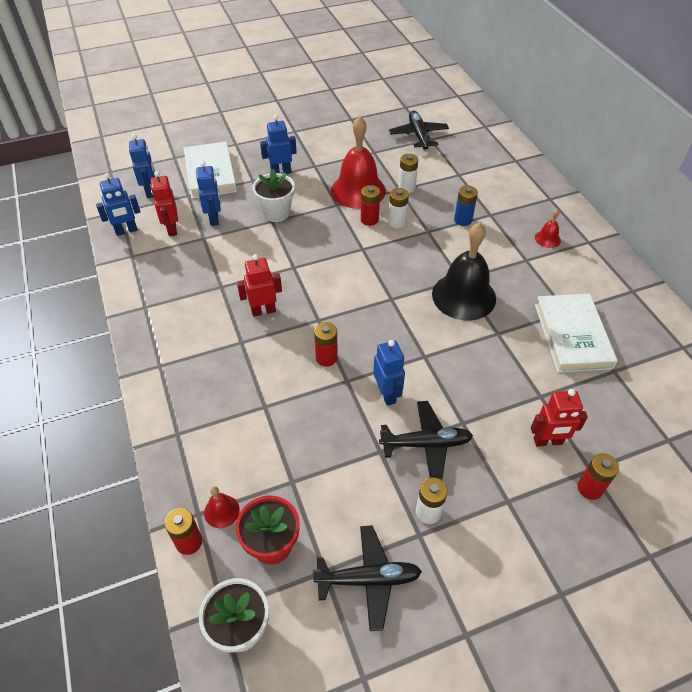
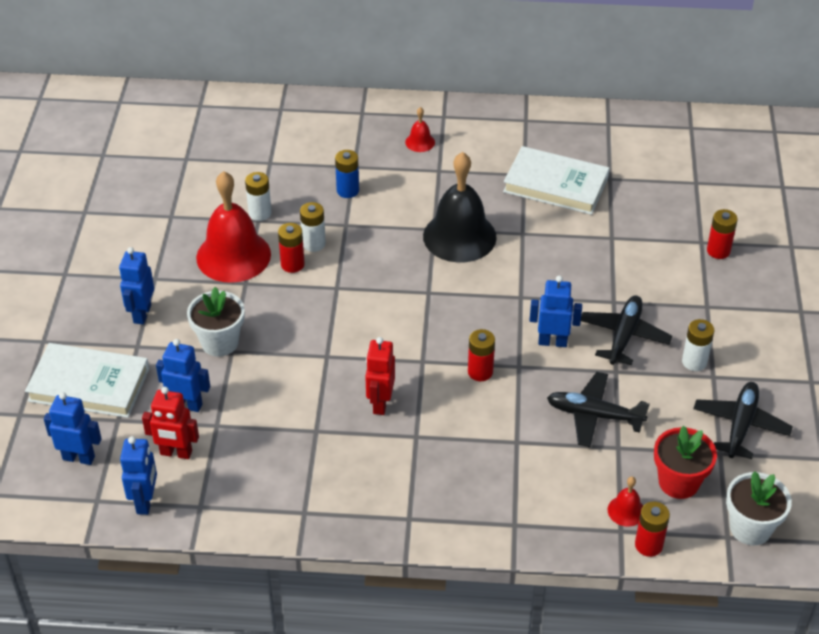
camera: 65 degrees left, 5 degrees down
(418, 135) = (170, 166): black plane -> black plane (594, 415)
(548, 441) = (661, 255): red robot -> none

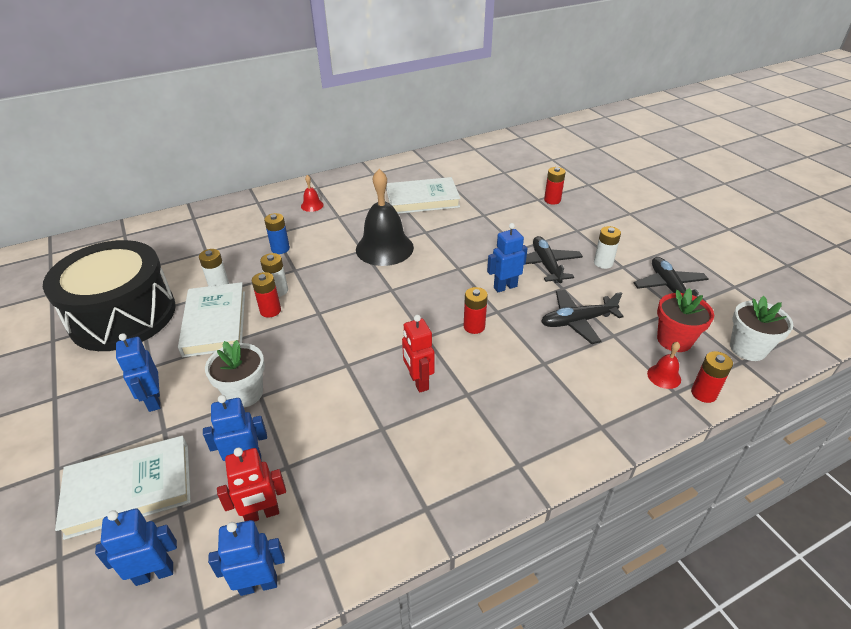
camera: 30 degrees left, 5 degrees down
(145, 502) = (258, 584): blue robot -> blue robot turned 75 degrees counterclockwise
(155, 210) = (123, 315): none -> black drum
(233, 256) = (215, 323): red bell -> white book

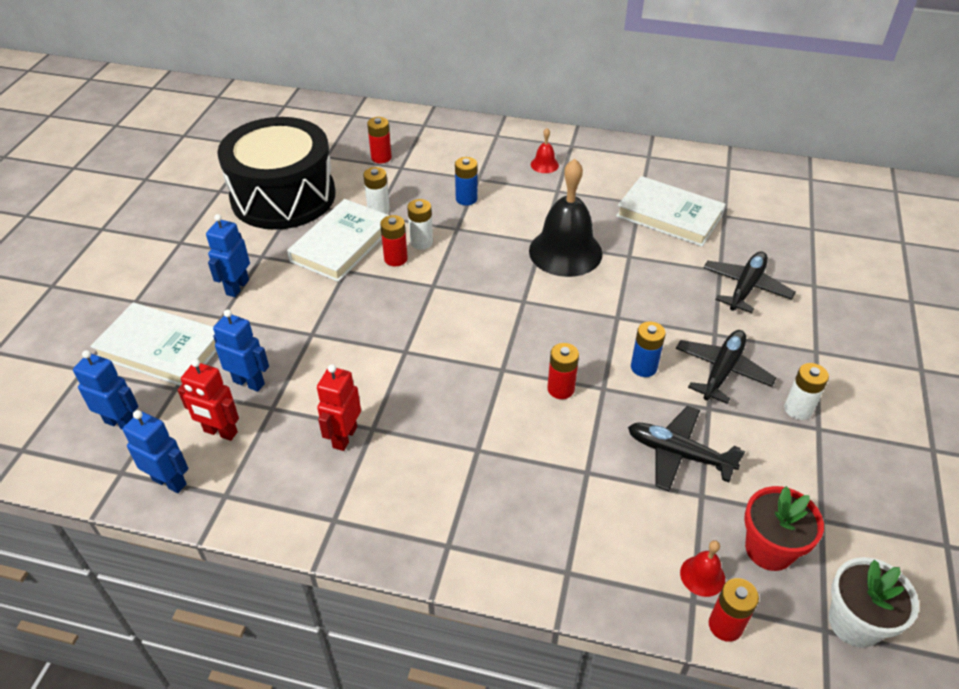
camera: 40 degrees right, 5 degrees up
(244, 393) = (302, 324): white flower pot -> none
(418, 382) = (447, 408): red robot -> red robot (344, 437)
(505, 287) = (643, 367): blue robot -> blue battery
(552, 200) = (832, 296): red battery -> red battery (381, 157)
(669, 288) = (847, 490): black plane -> black plane (746, 287)

